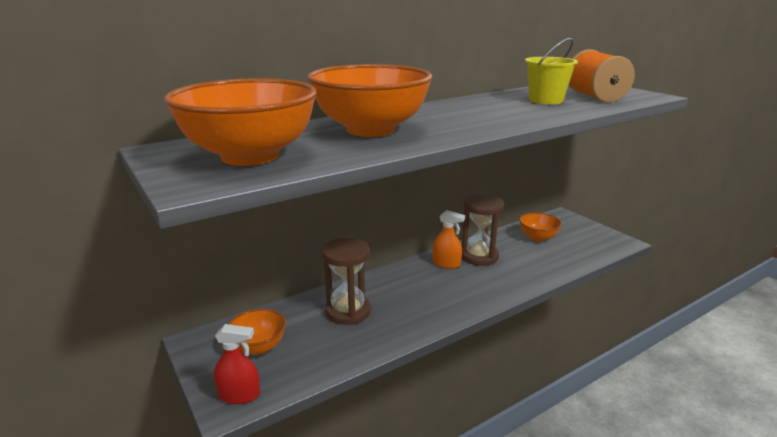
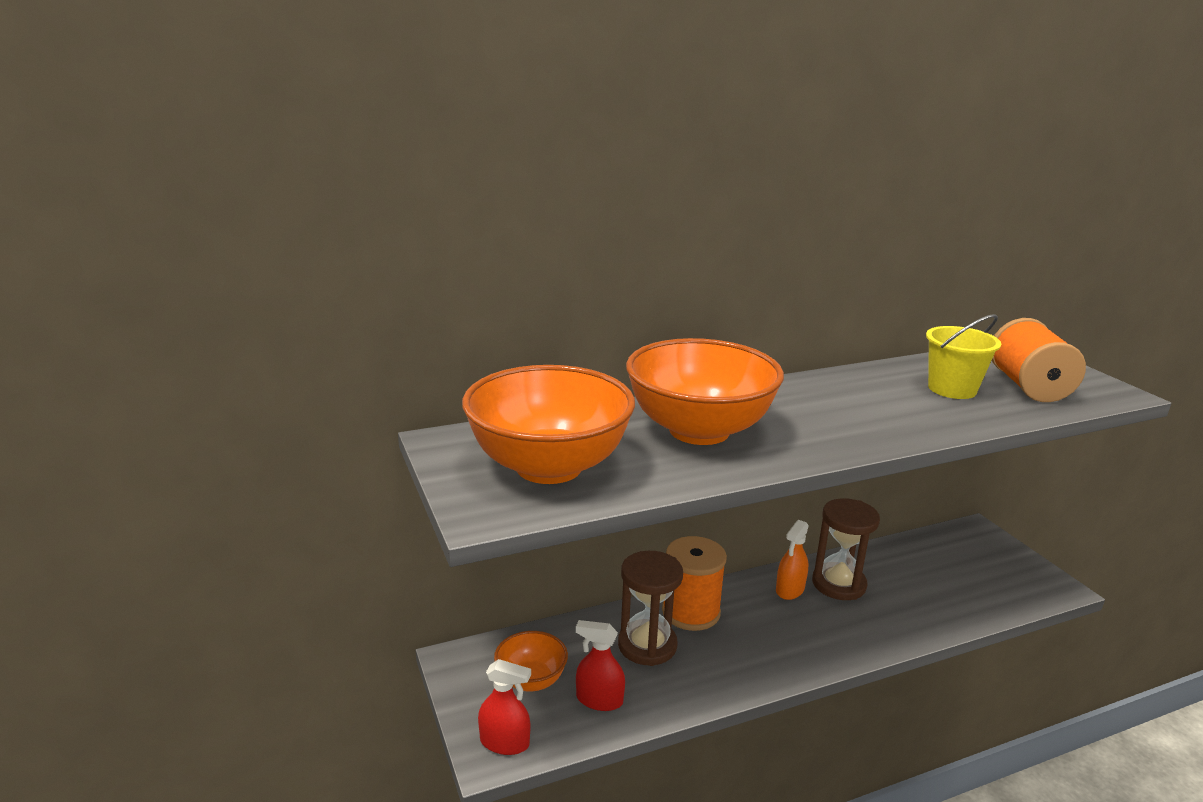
camera: 10 degrees right, 0 degrees up
(314, 353) = (599, 700): none -> red spray bottle
(377, 286) = (691, 612): none -> orange spool
(446, 264) = (790, 589): orange spray bottle -> orange spray bottle turned 90 degrees clockwise
(538, 238) = (931, 563): orange bowl -> none

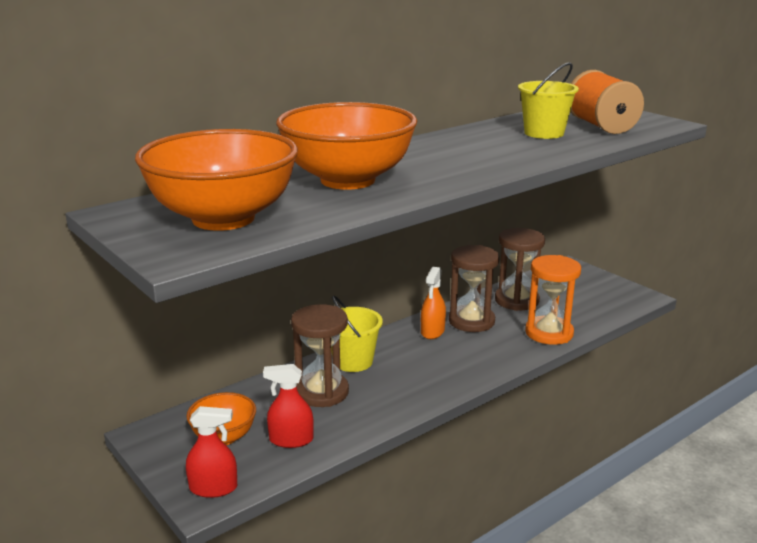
camera: 15 degrees left, 0 degrees up
(691, 612) = (353, 361): orange spool -> yellow bucket
(899, 565) = (516, 300): none -> brown hourglass
(928, 618) = (549, 333): none -> orange hourglass

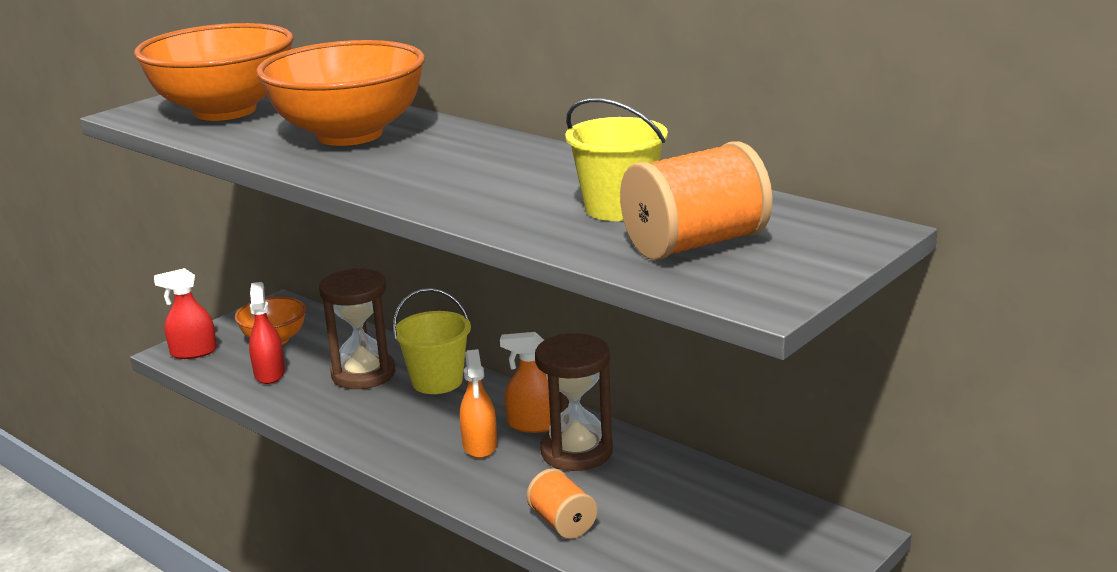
camera: 80 degrees right, 0 degrees up
(213, 488) = (193, 352): red spray bottle -> red spray bottle turned 90 degrees clockwise
(452, 351) = (480, 445): none -> orange spray bottle
(516, 300) = (667, 486): brown hourglass -> none
(549, 333) = (562, 523): orange hourglass -> orange spool

